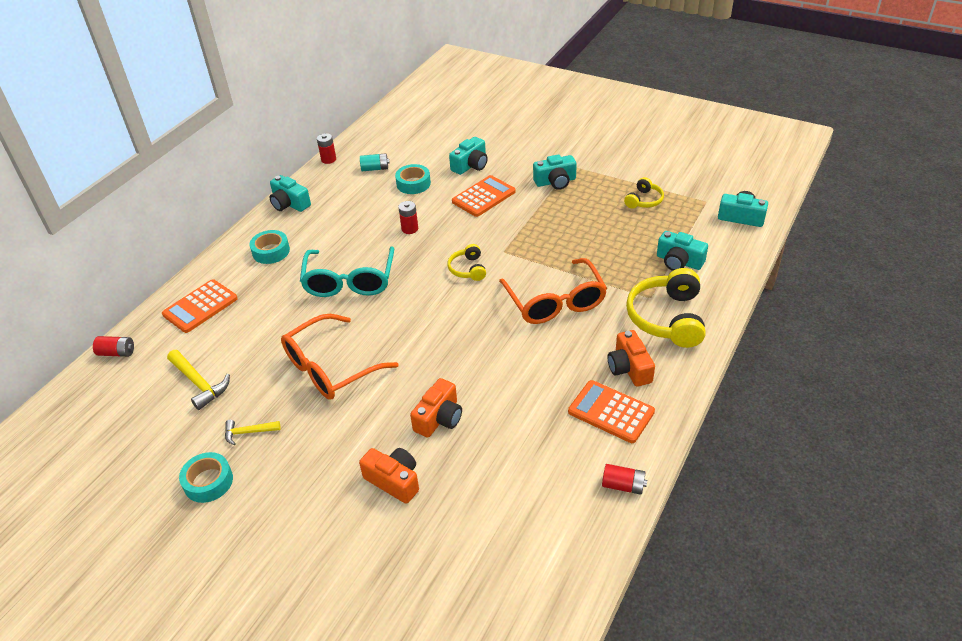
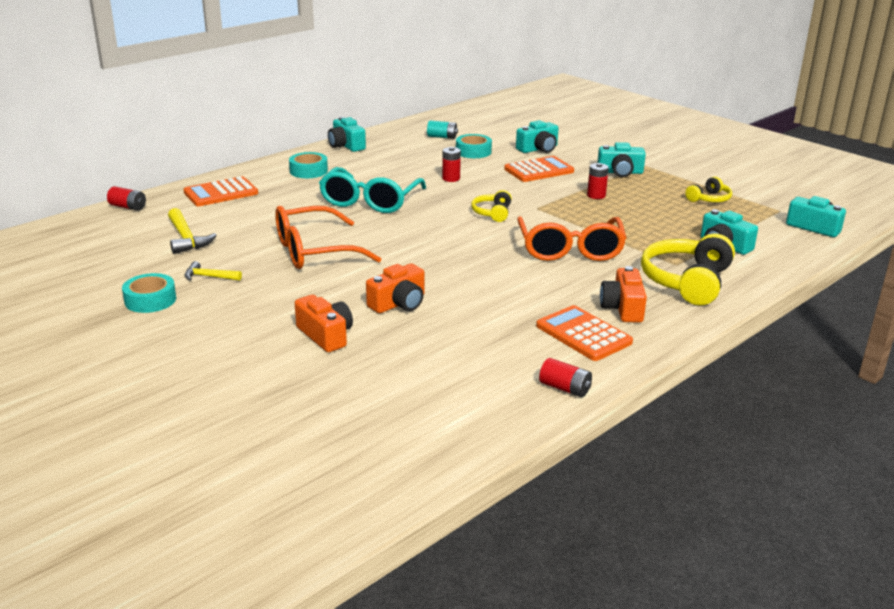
camera: 15 degrees right, 15 degrees down
(328, 159) = (401, 125): red battery -> red battery (596, 195)

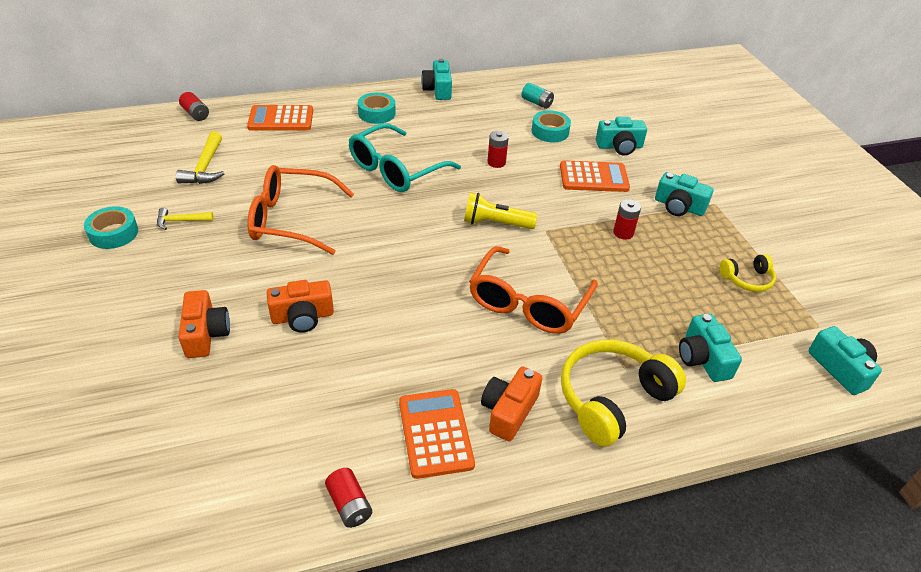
camera: 25 degrees right, 15 degrees up
(209, 277) = (181, 221): yellow hammer -> yellow hammer turned 45 degrees counterclockwise
(492, 213) = (495, 223): yellow headphones -> yellow flashlight

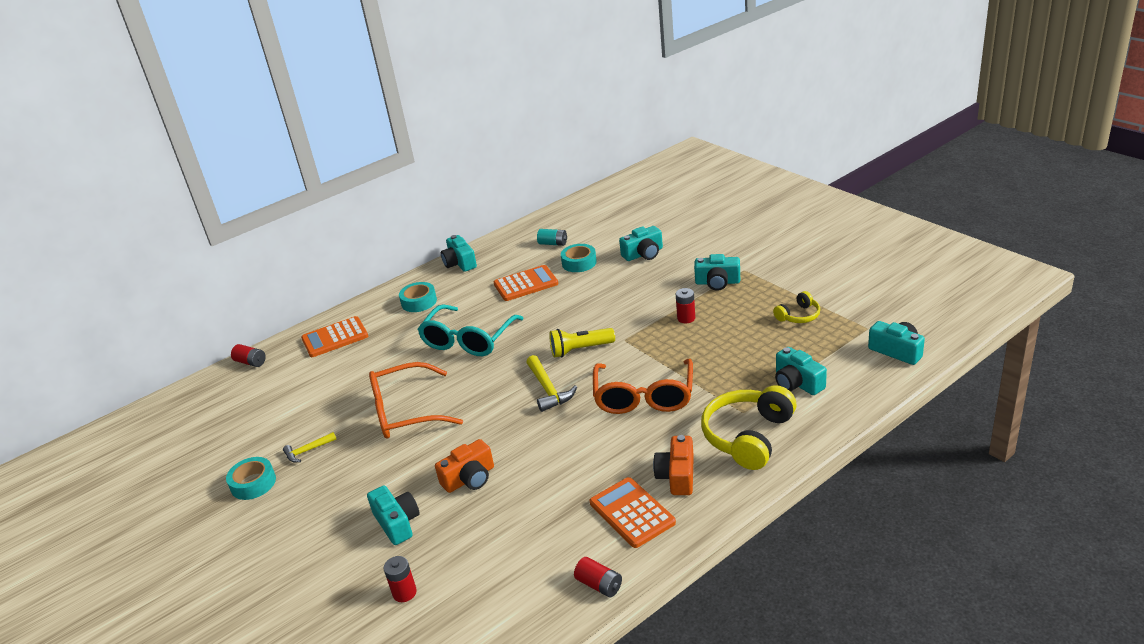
camera: 15 degrees left, 10 degrees down
(205, 167) = (295, 401): yellow hammer -> yellow hammer (548, 390)
(205, 334) = (397, 523): orange camera -> turquoise camera
(496, 162) = (550, 303): red battery -> red battery (404, 593)
(593, 177) = (637, 285): orange calculator -> orange calculator (526, 284)

